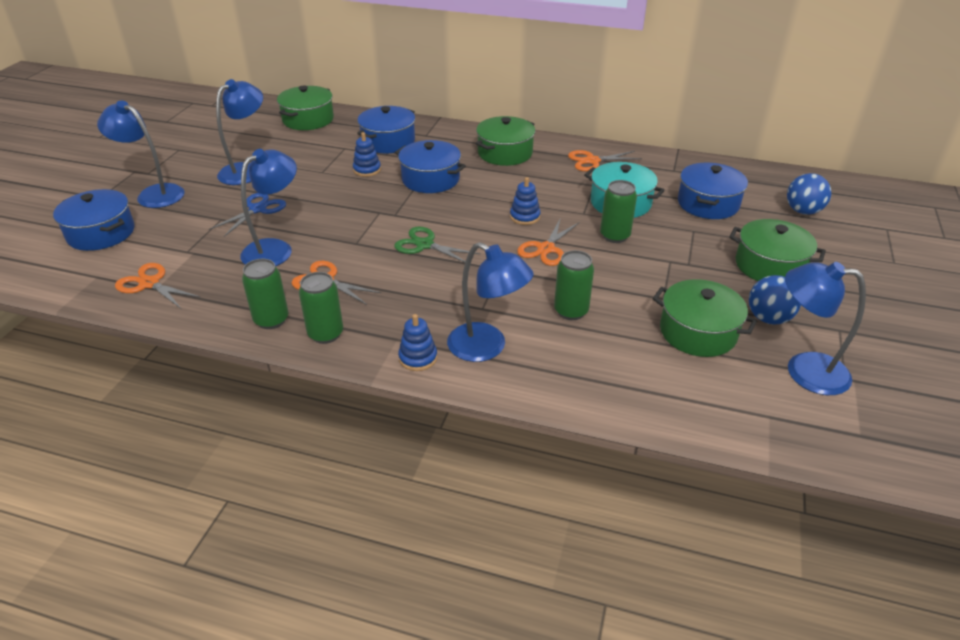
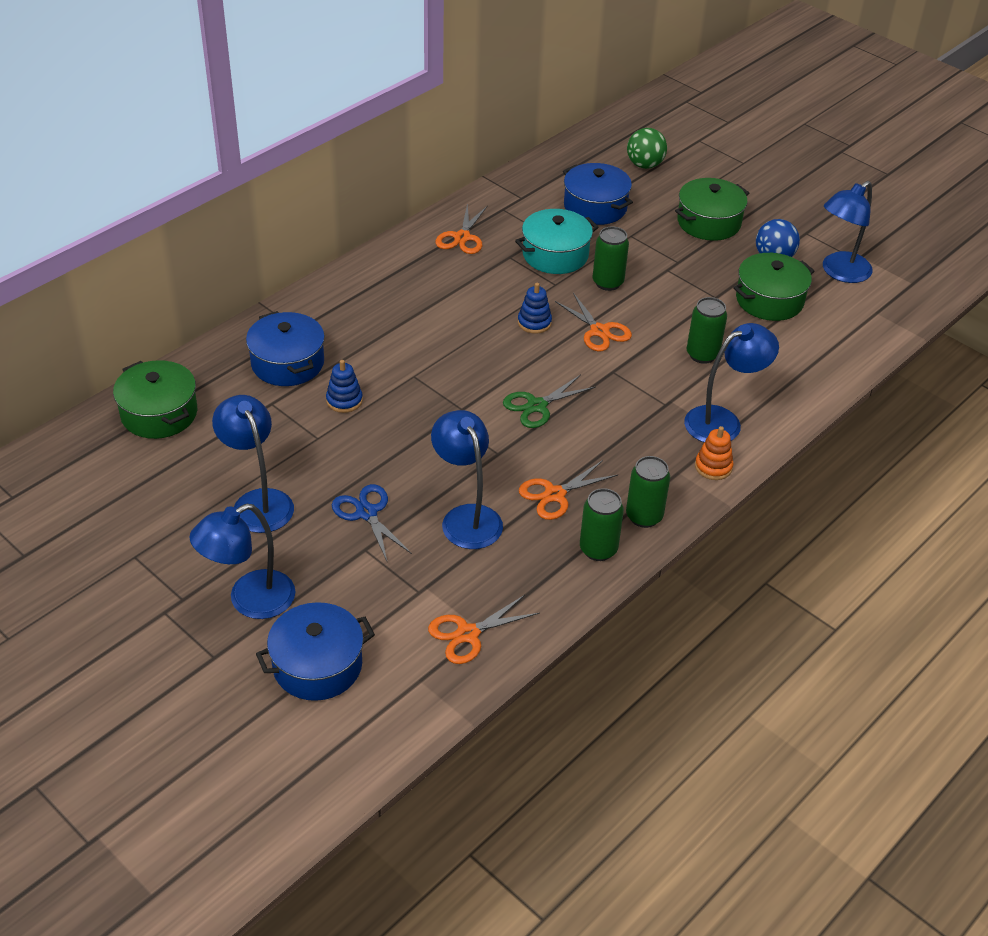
camera: 65 degrees left, 5 degrees up
(418, 358) = (713, 467): blue stacking toy -> orange stacking toy
(430, 179) = (407, 359): blue pot -> none
(505, 153) = (394, 287): green pot -> none
(803, 211) = (644, 165): blue ball -> green ball

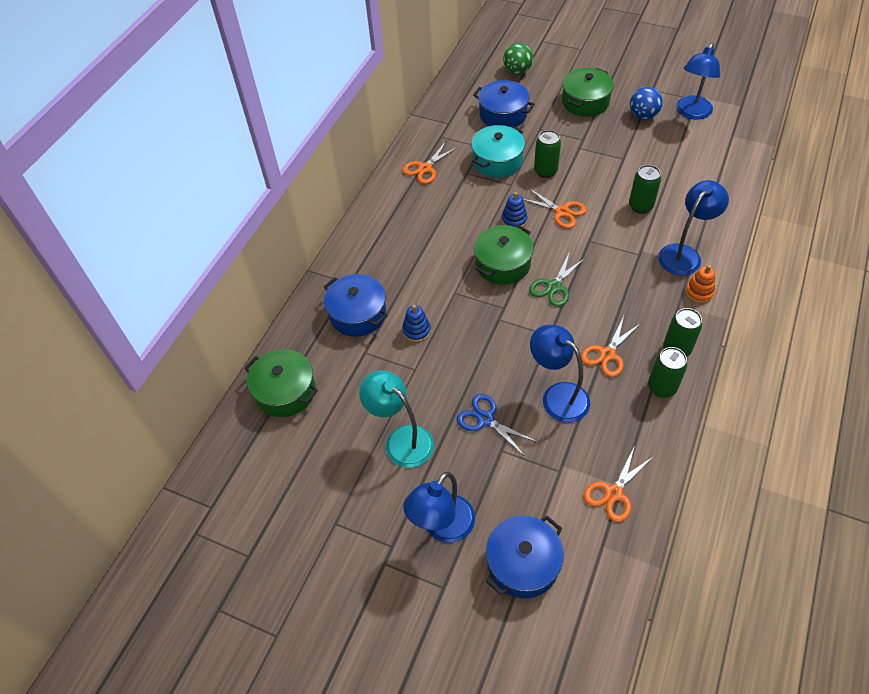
camera: 15 degrees left, 10 degrees up
(258, 502) = (401, 440): blue lamp -> turquoise lamp
(462, 237) = (425, 168): orange scissors -> orange scissors turned 45 degrees clockwise
(769, 300) = (659, 149): green pot -> green pot (502, 264)

